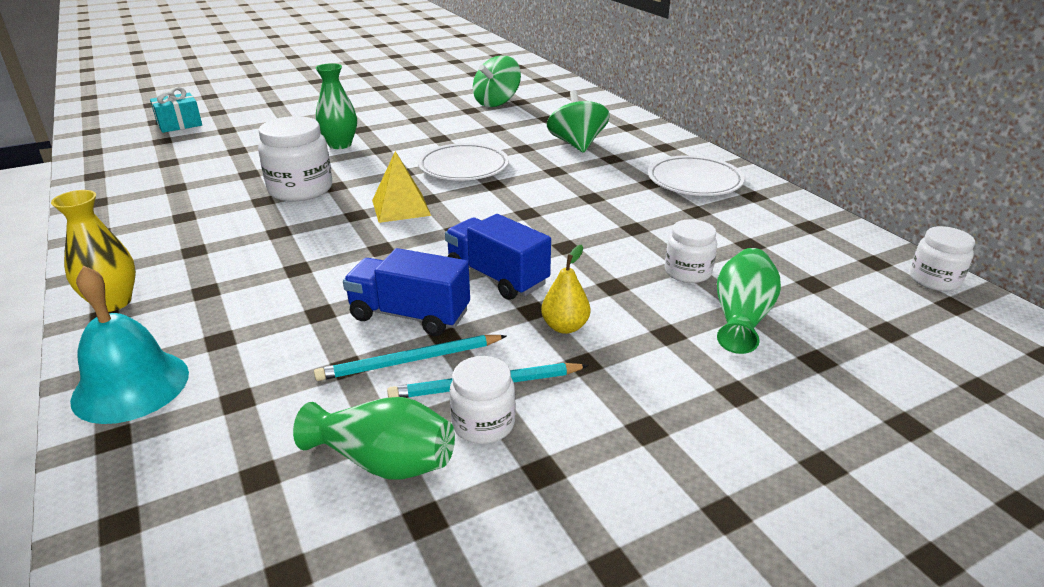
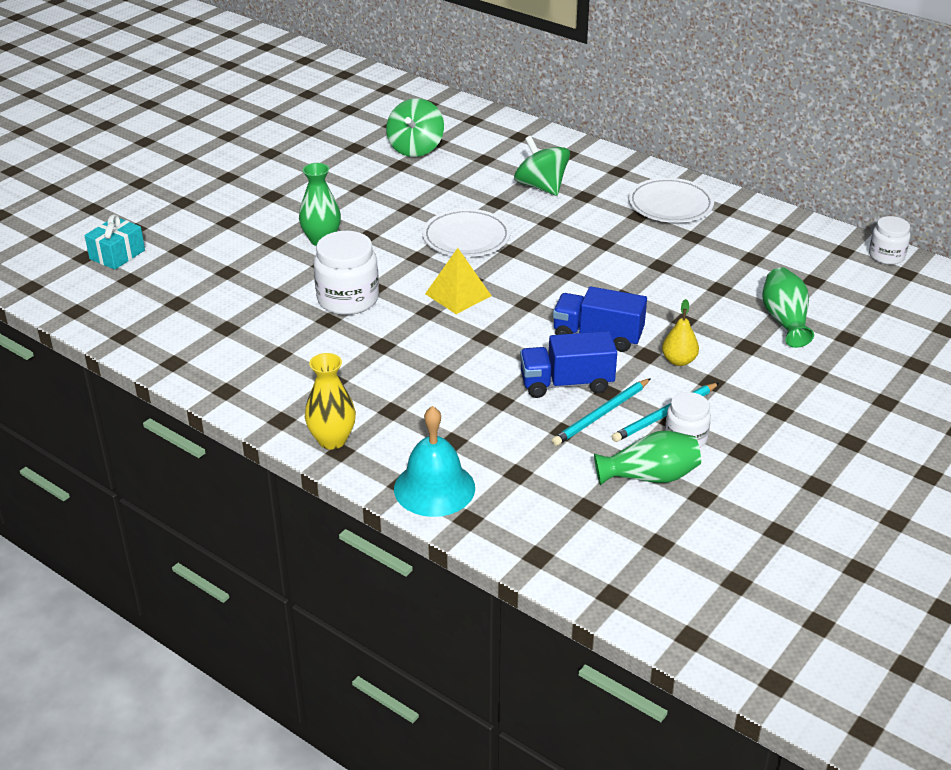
camera: 25 degrees left, 5 degrees up
(687, 272) = (726, 294): white jar -> none

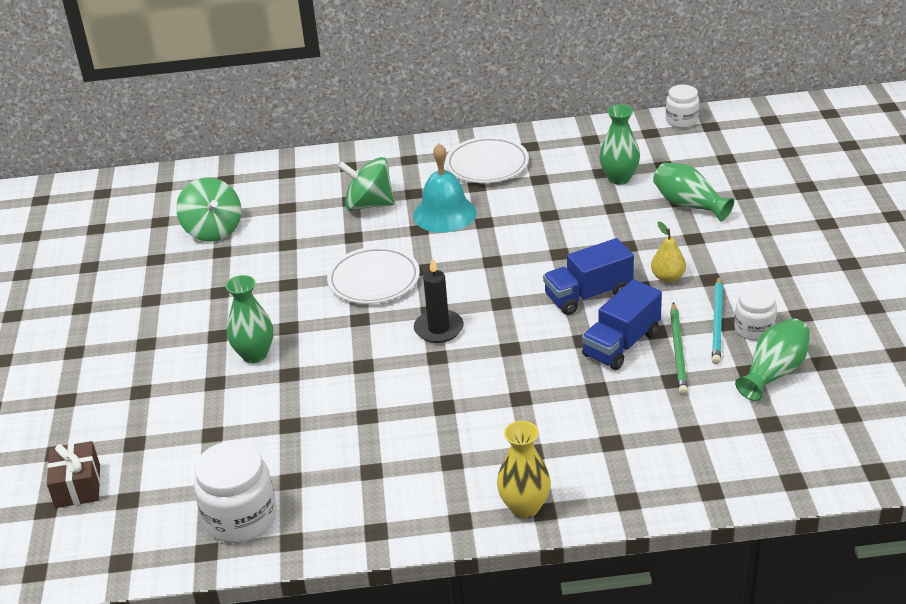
camera: 40 degrees left, 0 degrees up
(117, 254) = (78, 486): turquoise gift -> brown gift
(348, 299) = (357, 389): white jar -> white jar (240, 518)
(434, 488) = (654, 486): turquoise bell -> turquoise bell (444, 214)
(458, 294) = (439, 329): yellow pyramid -> black candle
(601, 414) = (678, 351): turquoise pencil -> green pencil
(759, 270) = (619, 178): none -> green vase

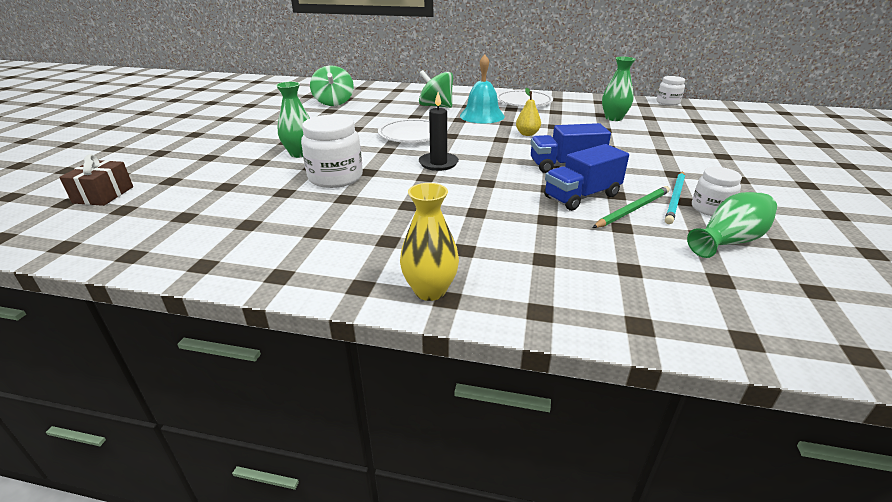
camera: 15 degrees right, 5 degrees down
(240, 518) = (184, 239): white jar -> white jar (335, 177)
(668, 277) = (636, 167): yellow pear -> yellow pear (527, 134)
(678, 351) = (633, 209): green pencil -> green pencil turned 150 degrees counterclockwise
(689, 205) = (664, 136): green vase -> none

